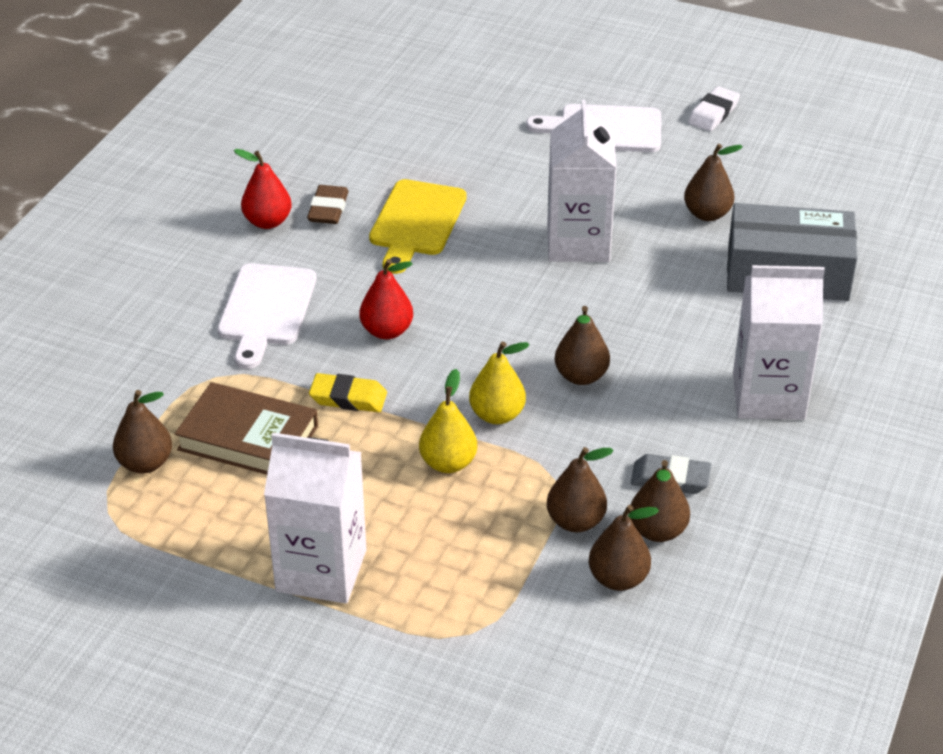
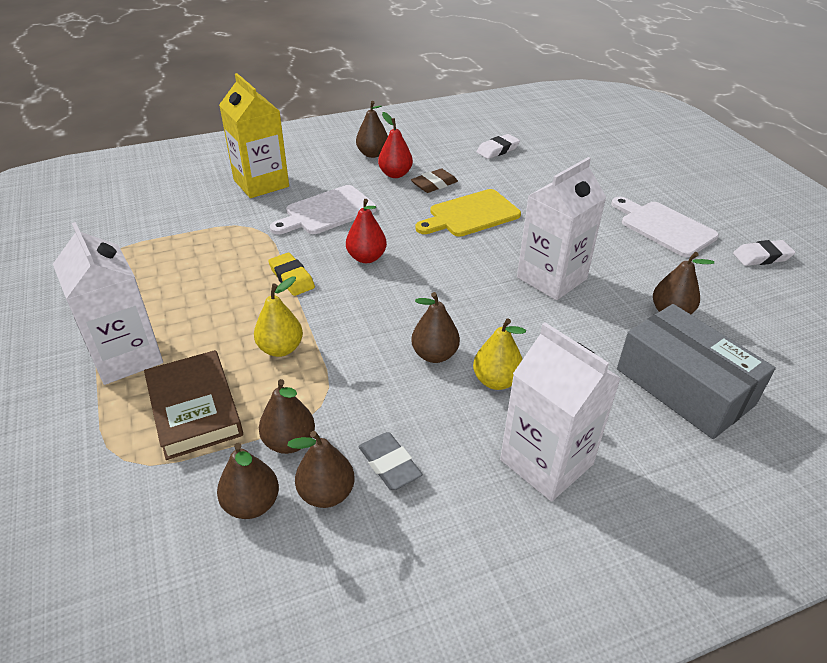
camera: 45 degrees right, 0 degrees up
(133, 324) = (261, 183): none -> yellow carton
(145, 463) = (157, 245): brown pear -> brown pear (372, 154)
(248, 438) = (215, 265): brown book -> brown book (194, 409)
(332, 127) = (497, 150): none -> white eraser
(497, 415) = (350, 342): yellow pear -> yellow pear (496, 381)

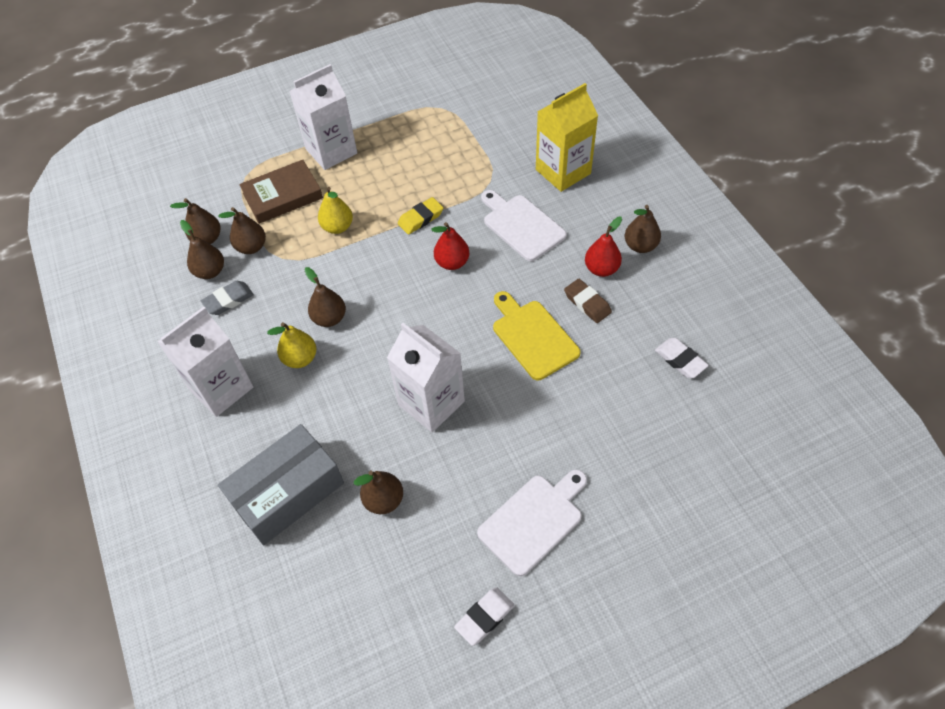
camera: 90 degrees right, 15 degrees up
(762, 257) = (485, 617): white eraser -> white eraser turned 60 degrees clockwise

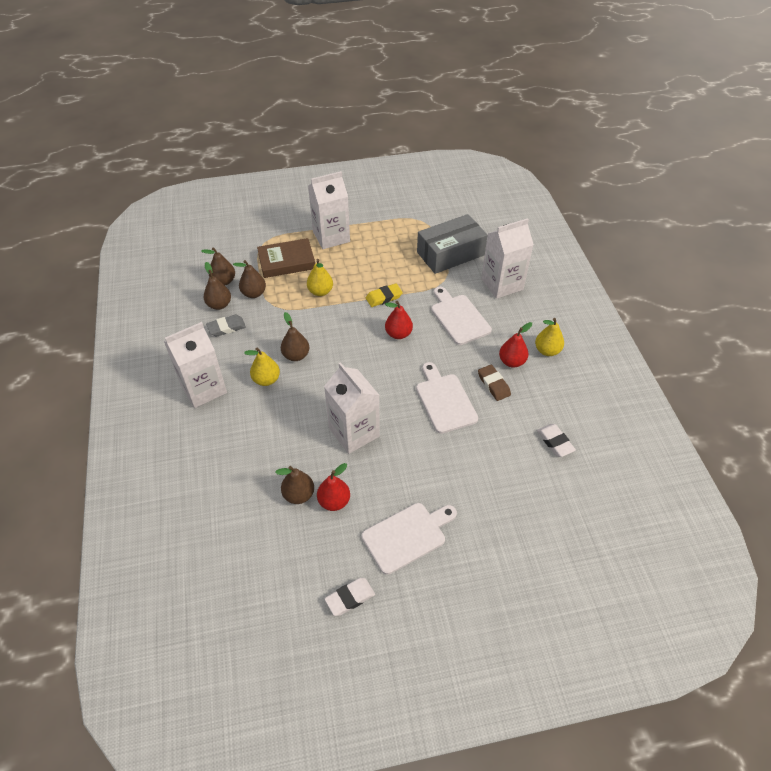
camera: 10 degrees right, 5 degrees down
(287, 493) = (230, 473): grey box -> grey box (450, 254)
(431, 498) = (334, 501): none -> red pear
(532, 337) = (444, 400): yellow cutting board -> white cutting board
(563, 171) = (502, 284): yellow carton -> white carton
(640, 246) = (547, 350): brown pear -> yellow pear

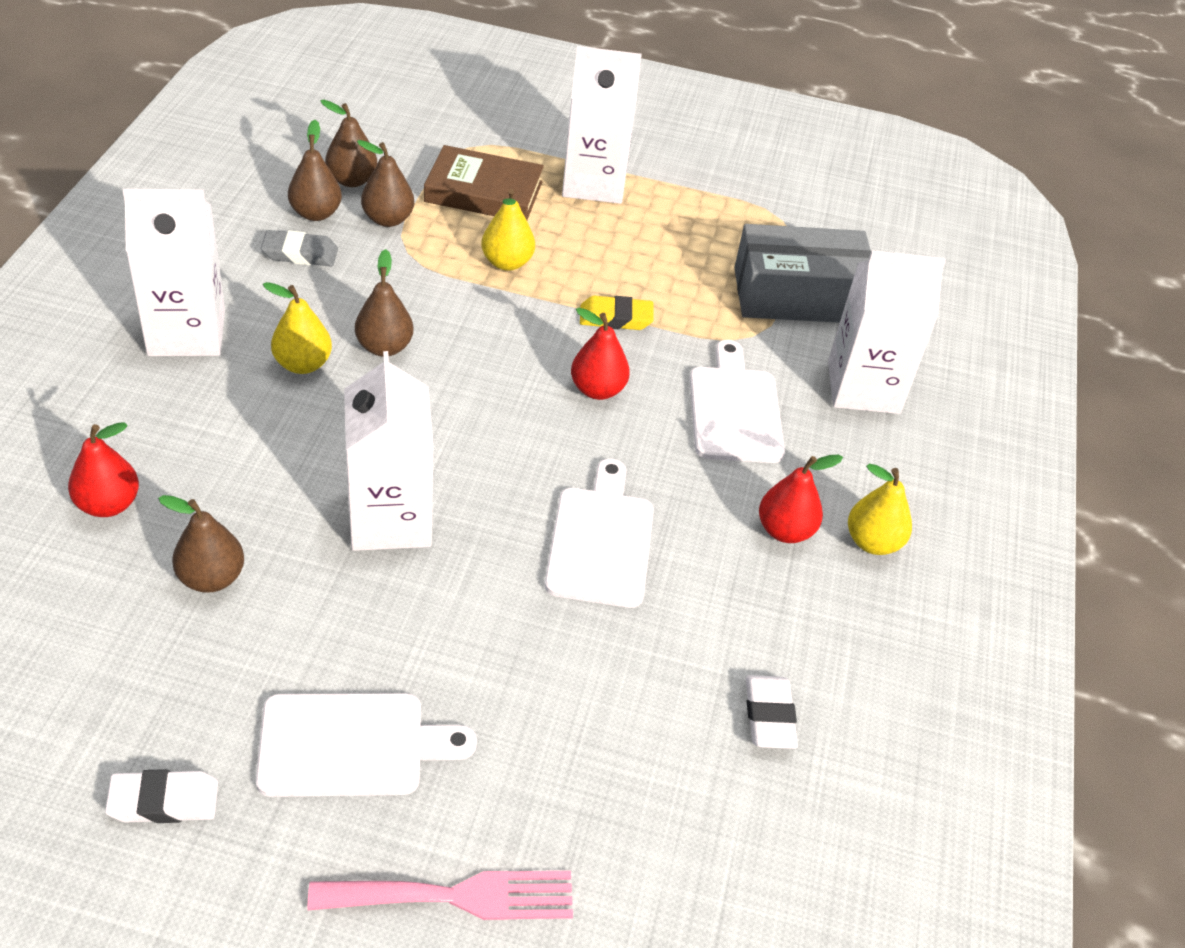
camera: 20 degrees right, 5 degrees down
(334, 501) = (265, 619): red pear -> red pear (108, 504)
(489, 574) = (456, 896): none -> pink fork
(493, 384) = (718, 555): brown eraser -> none

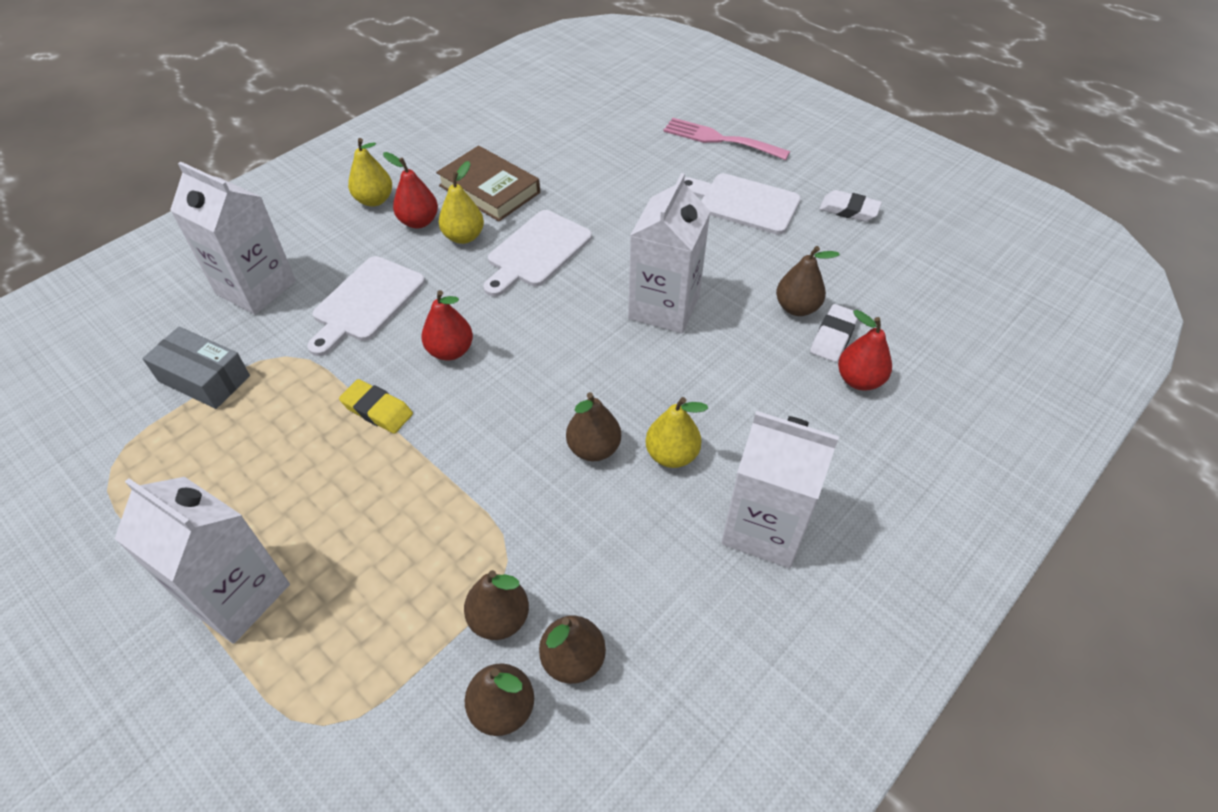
camera: 145 degrees left, 5 degrees up
(300, 254) = (618, 597): grey eraser -> none
(483, 192) = (366, 626): brown book -> brown book (489, 189)
(507, 262) = (420, 508): yellow pear -> yellow pear (464, 237)
(769, 716) = (520, 150): white eraser -> white eraser (833, 336)
(798, 296) = (204, 378): grey box -> grey box, size x0.65

